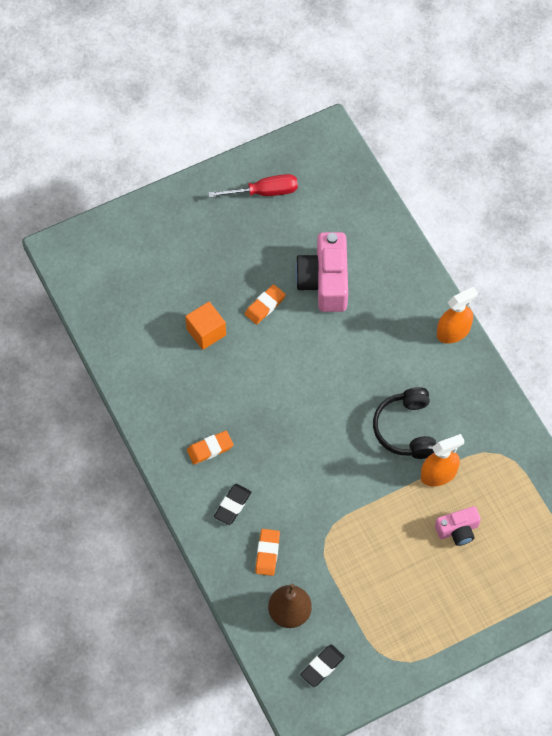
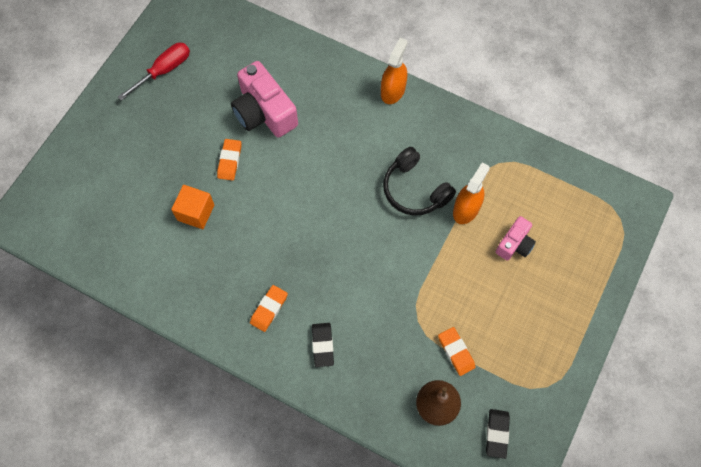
camera: 35 degrees left, 5 degrees up
(267, 553) = (381, 367): orange eraser -> orange eraser (456, 352)

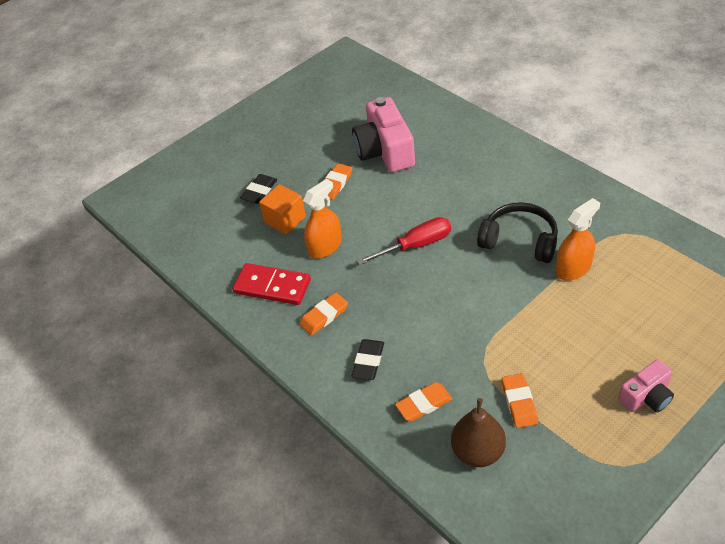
camera: 25 degrees right, 20 degrees down
(164, 71) = (302, 106): red screwdriver -> red screwdriver (415, 245)
(211, 289) = (272, 286): none -> red domino
(381, 373) = (424, 404): none -> orange eraser
(393, 90) = (524, 153): orange spray bottle -> orange spray bottle (325, 246)
(414, 190) = (520, 240): black headphones -> black headphones turned 135 degrees clockwise
(497, 434) = (544, 501): black eraser -> black eraser (259, 191)
(514, 244) = (622, 311): pink camera -> pink camera (646, 396)

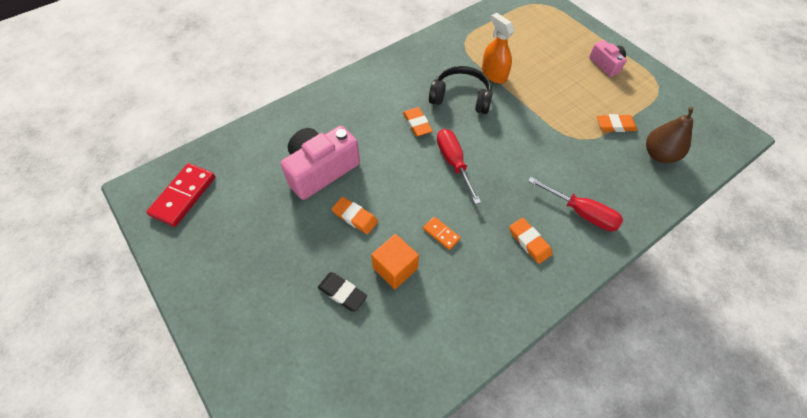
camera: 90 degrees left, 10 degrees up
(272, 286) = (487, 285): red domino -> red domino (183, 196)
(325, 246) = (441, 234): orange spray bottle -> orange domino
(368, 361) = (581, 212): black eraser -> red screwdriver
(385, 151) = (321, 170): pink camera -> pink camera turned 150 degrees clockwise
(424, 404) = (621, 180): orange eraser -> orange eraser (417, 124)
(520, 240) = (461, 97): black headphones -> black headphones turned 75 degrees clockwise

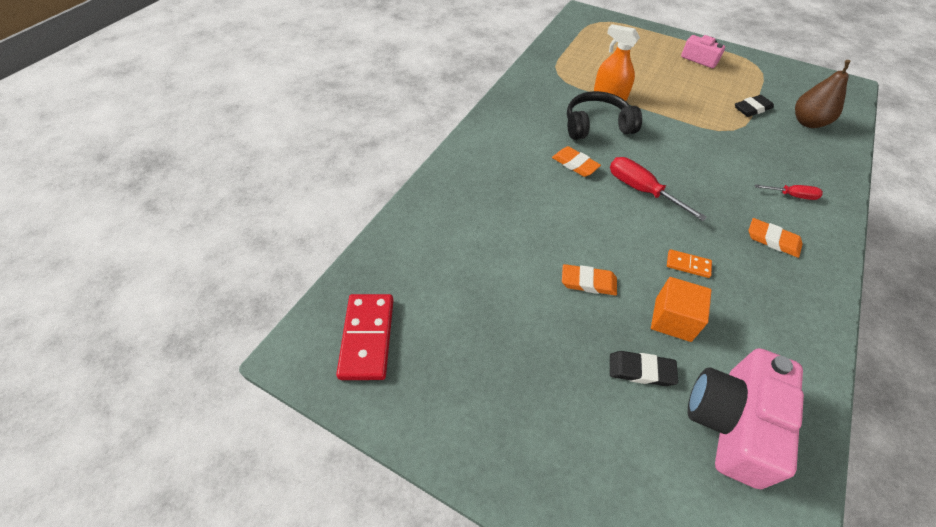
camera: 25 degrees left, 5 degrees down
(321, 170) = (512, 246): pink camera -> pink camera (731, 422)
(581, 212) = (791, 195): red screwdriver -> red screwdriver, size x0.60
(615, 125) = (752, 108): orange eraser -> black eraser

